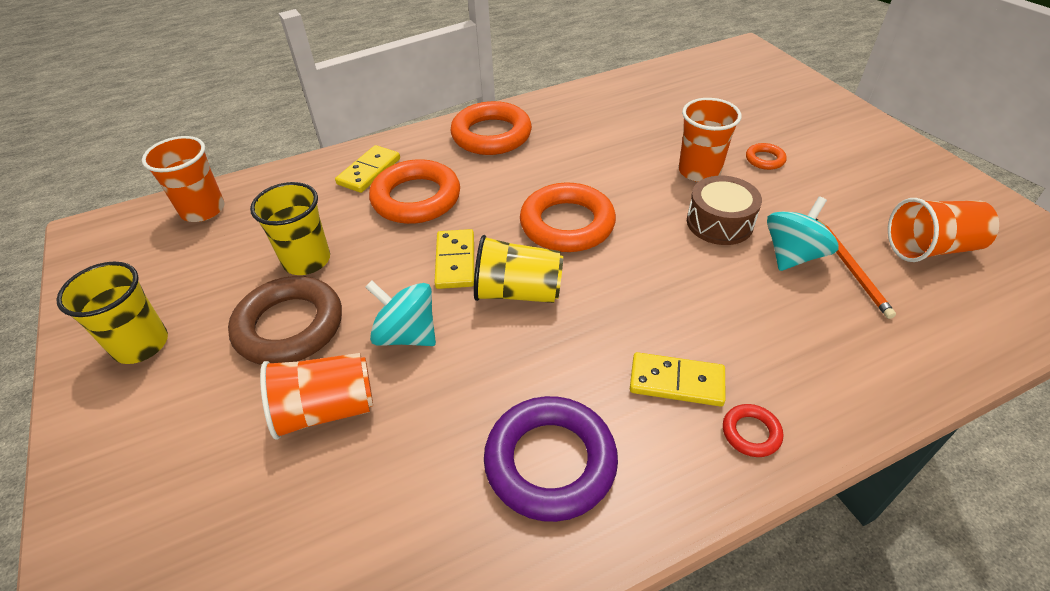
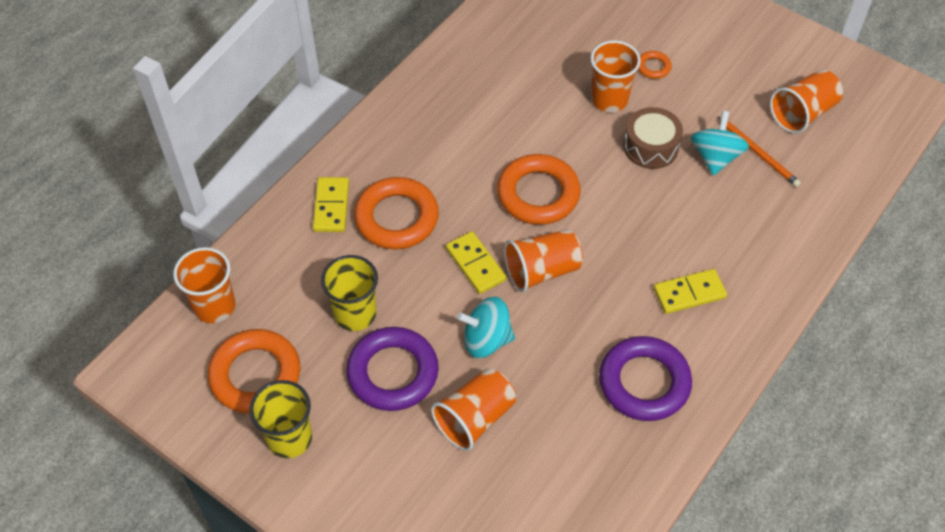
camera: 30 degrees left, 10 degrees up
(289, 326) = (393, 372): brown ring -> purple ring
(491, 135) = (410, 123): orange ring -> orange ring (255, 375)
(518, 292) = (542, 270): yellow cup -> orange cup
(751, 433) = (750, 308): red ring -> none

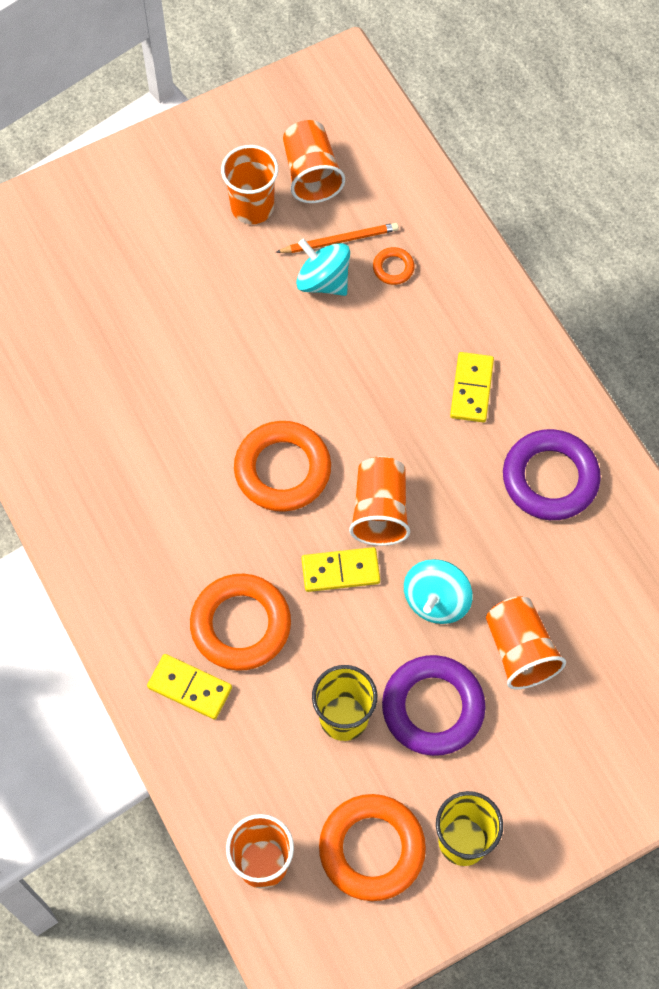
camera: 65 degrees left, 10 degrees up
(609, 99) = (194, 341): orange cup -> orange cup (252, 207)
(650, 147) = (278, 333): brown drum -> none
(653, 67) = (174, 277): orange ring -> orange ring (393, 268)

